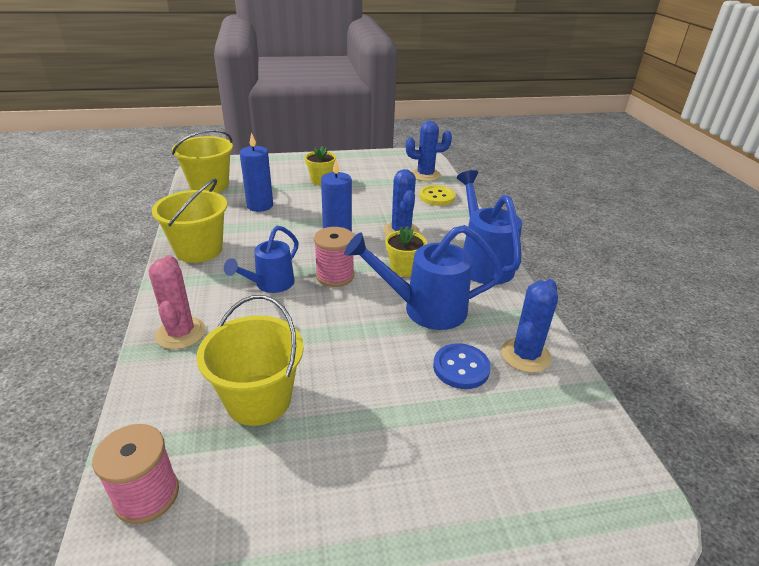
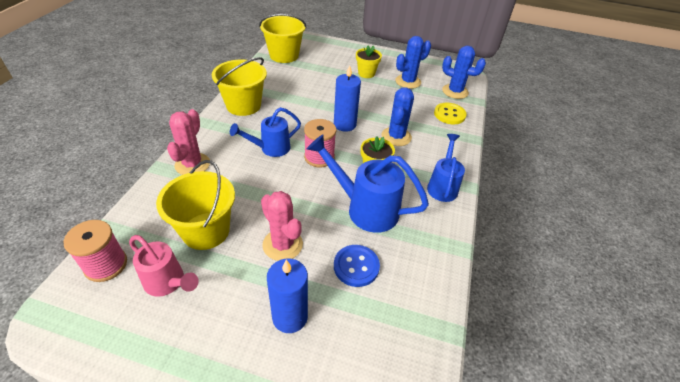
camera: 25 degrees right, 10 degrees up
(254, 477) = (168, 282): none -> pink watering can
(260, 205) = (307, 82): blue candle -> blue candle (290, 317)
(365, 378) = (282, 245): none -> pink cactus
(483, 262) = (442, 186): blue watering can -> blue watering can, size x0.65
(525, 355) = (414, 278): blue cactus -> blue cactus (408, 81)

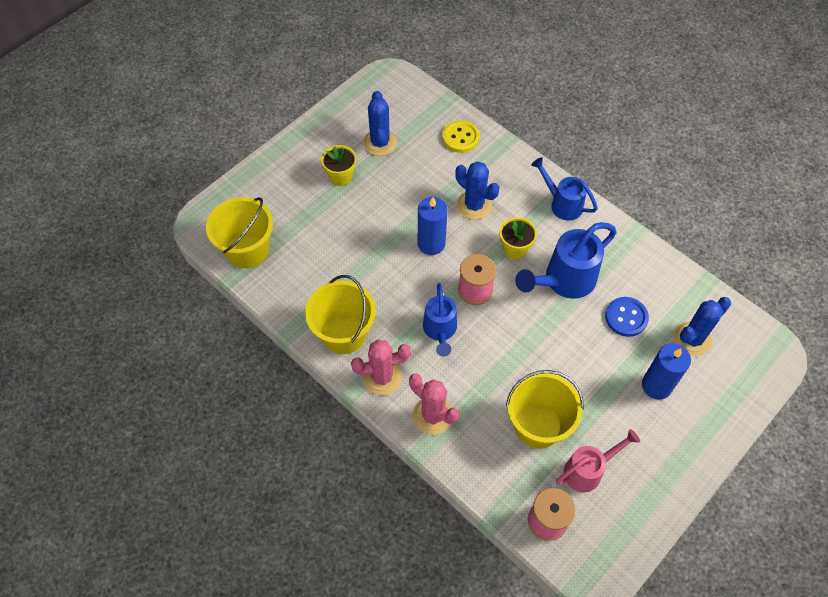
camera: 60 degrees left, 15 degrees up
(282, 245) = (580, 365): pink cactus -> pink cactus (382, 377)
(455, 91) = (422, 108): blue cactus -> blue cactus (692, 339)

